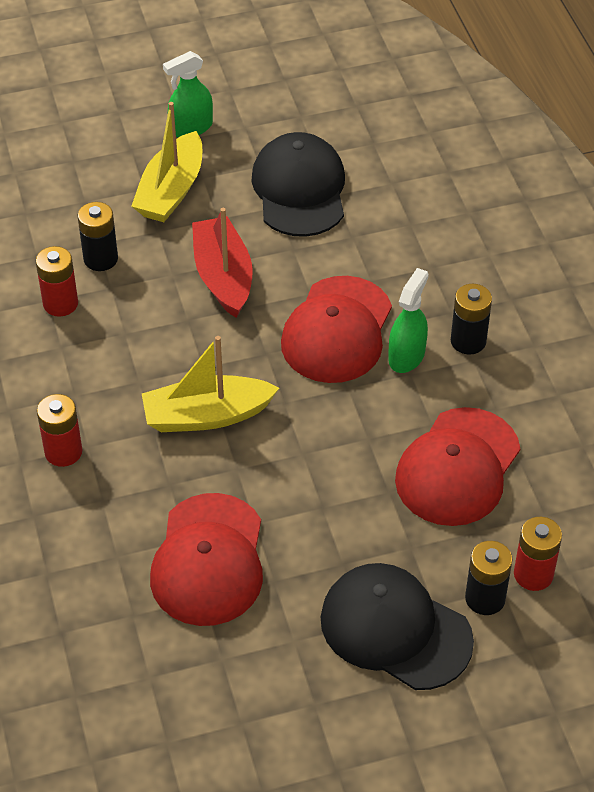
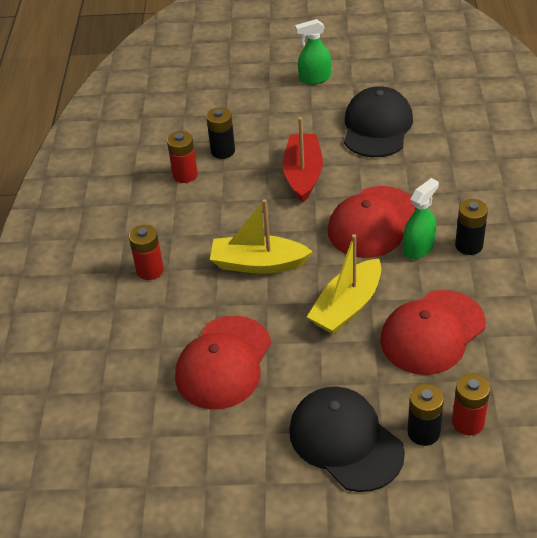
camera: 20 degrees right, 5 degrees down
(171, 190) = (287, 115): yellow boat -> yellow boat (347, 306)

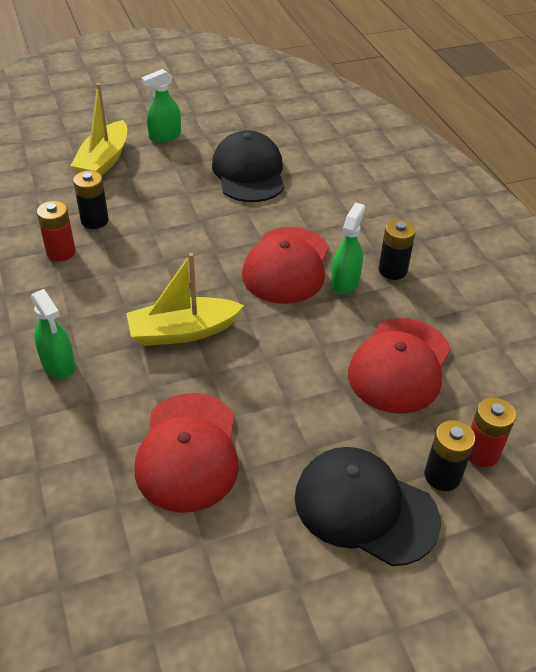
camera: 25 degrees left, 0 degrees up
(150, 270) = (58, 364): red battery -> green spray bottle
(303, 175) = (193, 230): red boat -> none
(347, 306) = (299, 357): yellow boat -> yellow boat (104, 160)

